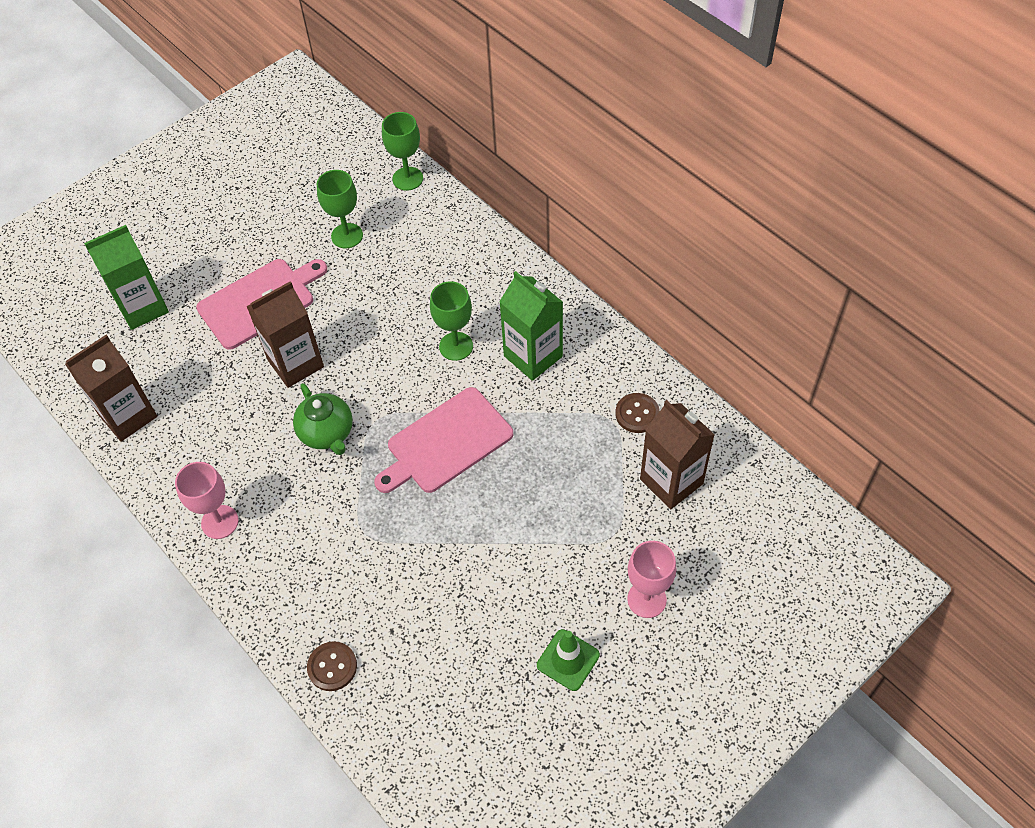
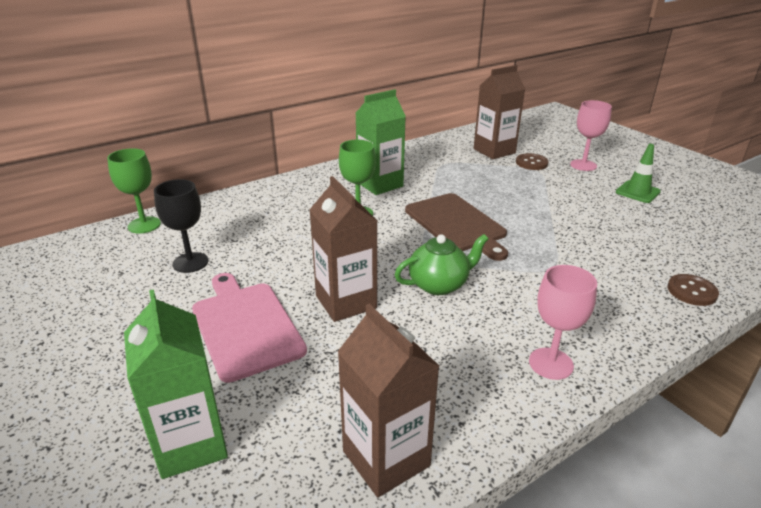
camera: 85 degrees left, 25 degrees down
(347, 236) = (190, 262): green goblet -> black goblet
(446, 443) = (457, 224): pink cutting board -> brown cutting board
(637, 414) = (440, 156): brown button -> brown button (531, 163)

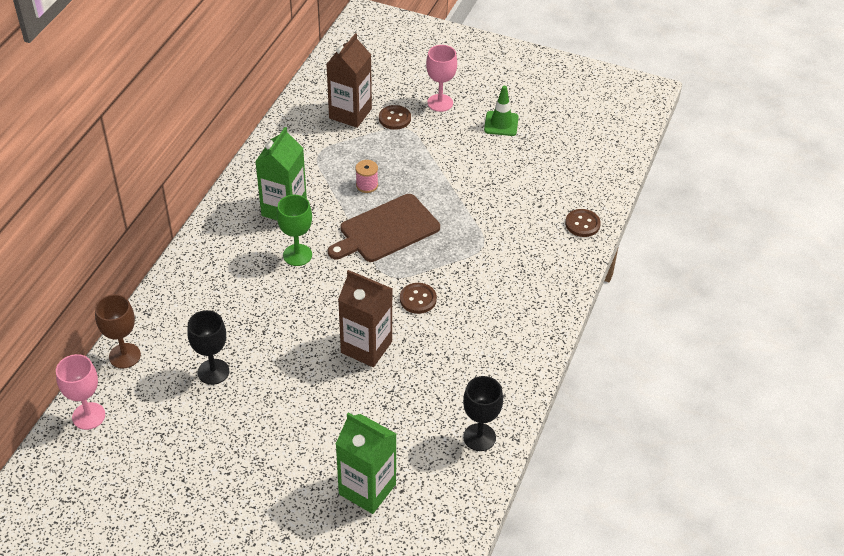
camera: 35 degrees left, 15 degrees up
(144, 225) = (124, 356): green goblet -> brown goblet
(245, 326) = (316, 401): pink cutting board -> none
(386, 458) = (479, 437): brown carton -> black goblet
(439, 284) = (418, 299): green teapot -> brown button
(457, 224) = (386, 230): brown cutting board -> brown cutting board turned 120 degrees clockwise
(467, 192) = (367, 185): none -> pink spool
(551, 363) = (528, 329): pink goblet -> pink goblet (88, 416)

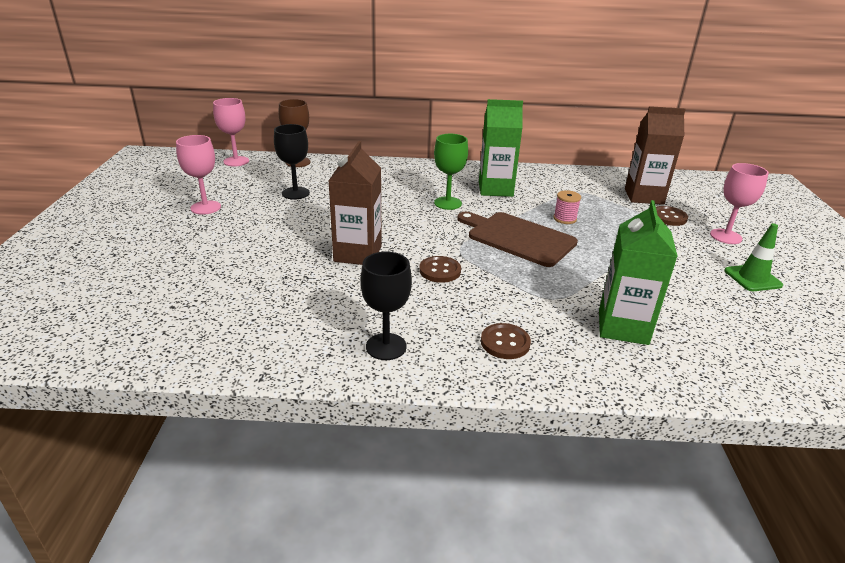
camera: 70 degrees right, 15 degrees down
(212, 455) = (205, 207): none -> pink goblet
(367, 489) = (173, 285): green carton -> green carton (623, 327)
(479, 437) = (257, 346): black goblet -> black goblet (386, 346)
(582, 224) = (669, 372): brown button -> brown button (505, 342)

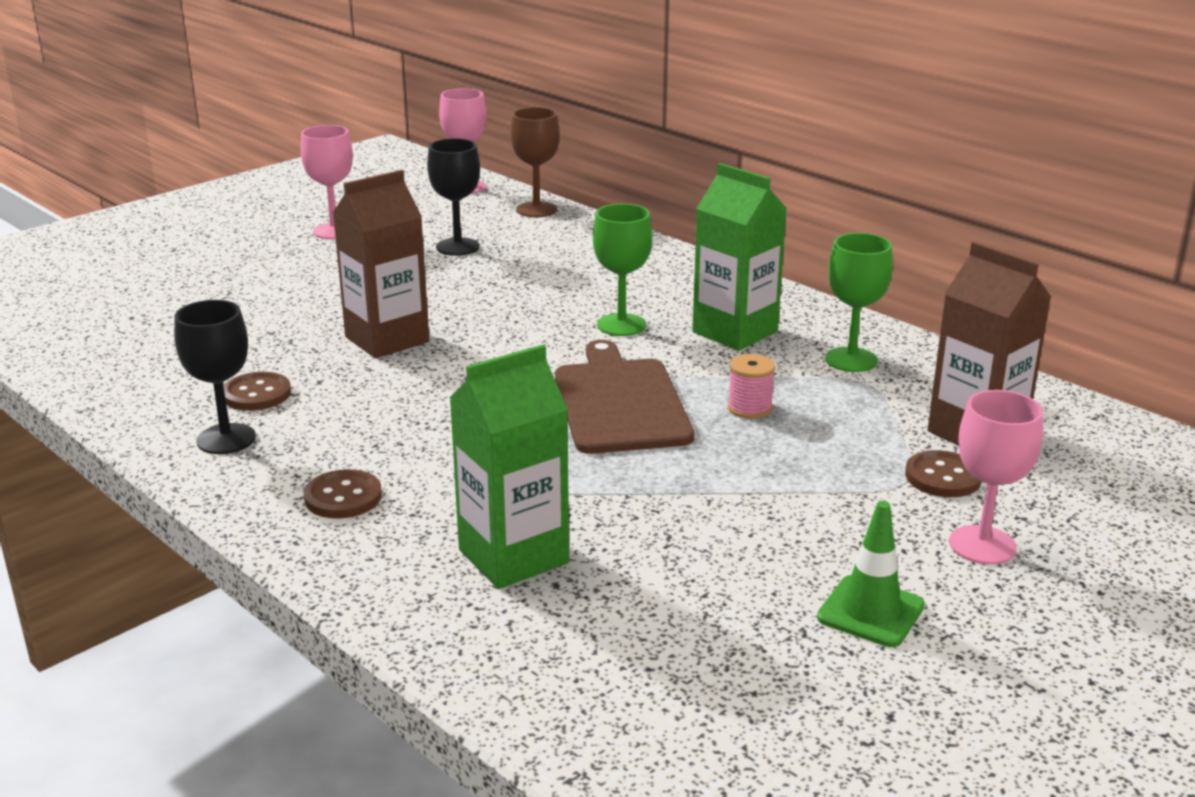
camera: 45 degrees right, 5 degrees down
(440, 271) = (436, 396): brown button -> brown button (257, 394)
(555, 184) = (851, 360): none -> green goblet

